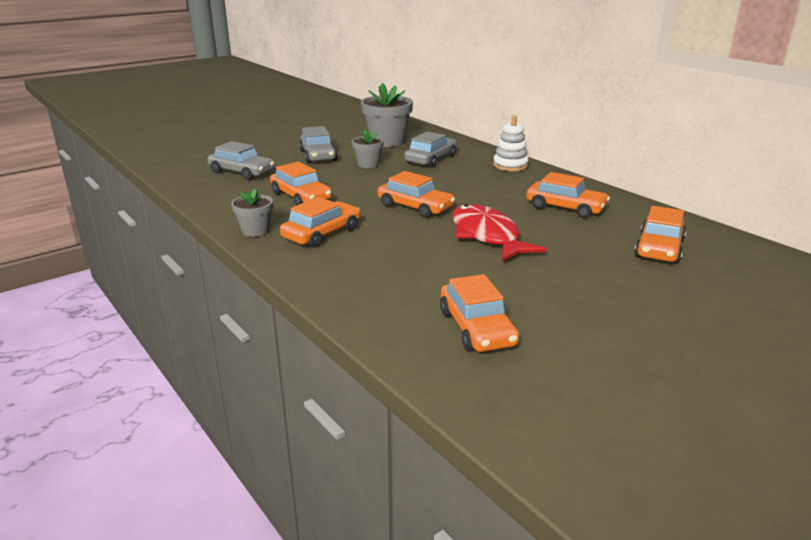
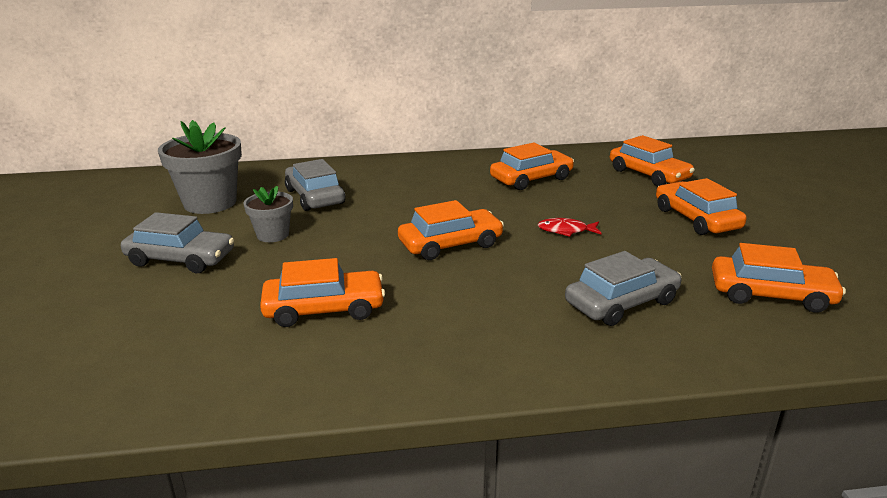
camera: 60 degrees left, 0 degrees up
(242, 172) = (146, 337): grey car -> grey car (621, 302)
(255, 231) = (410, 375): grey flower pot -> none
(322, 233) = (470, 323): orange car -> orange car (696, 219)
(487, 236) = (565, 230): red fish -> red fish, size x0.45
(510, 165) = (394, 167): white stacking toy -> none

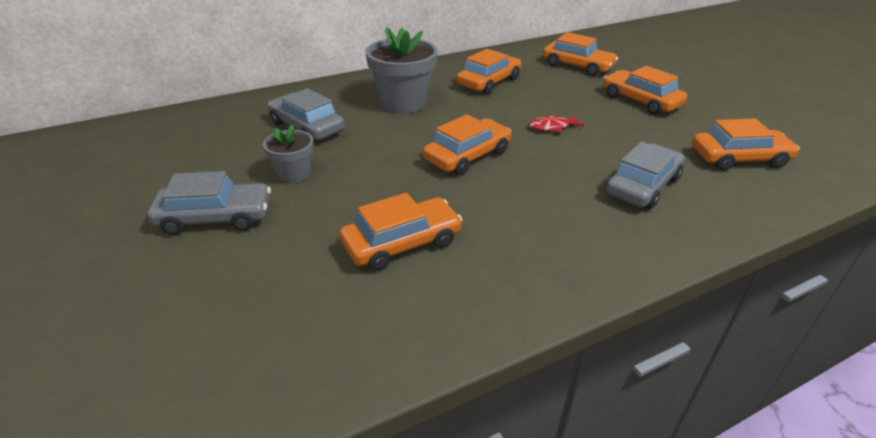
camera: 20 degrees left, 10 degrees up
(210, 203) = (202, 149): grey flower pot -> grey flower pot (403, 103)

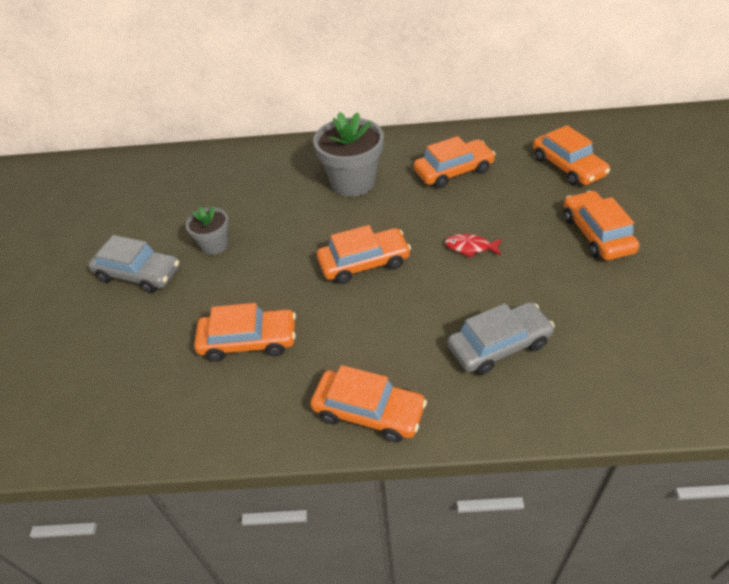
camera: 30 degrees right, 10 degrees up
(306, 127) = (255, 193): grey car -> none
(739, 158) = (636, 341): orange car -> orange car (368, 412)

